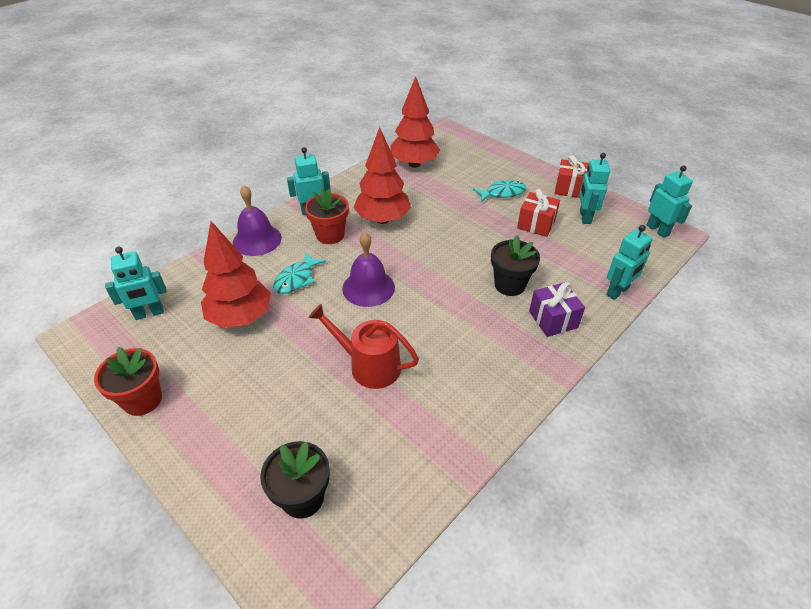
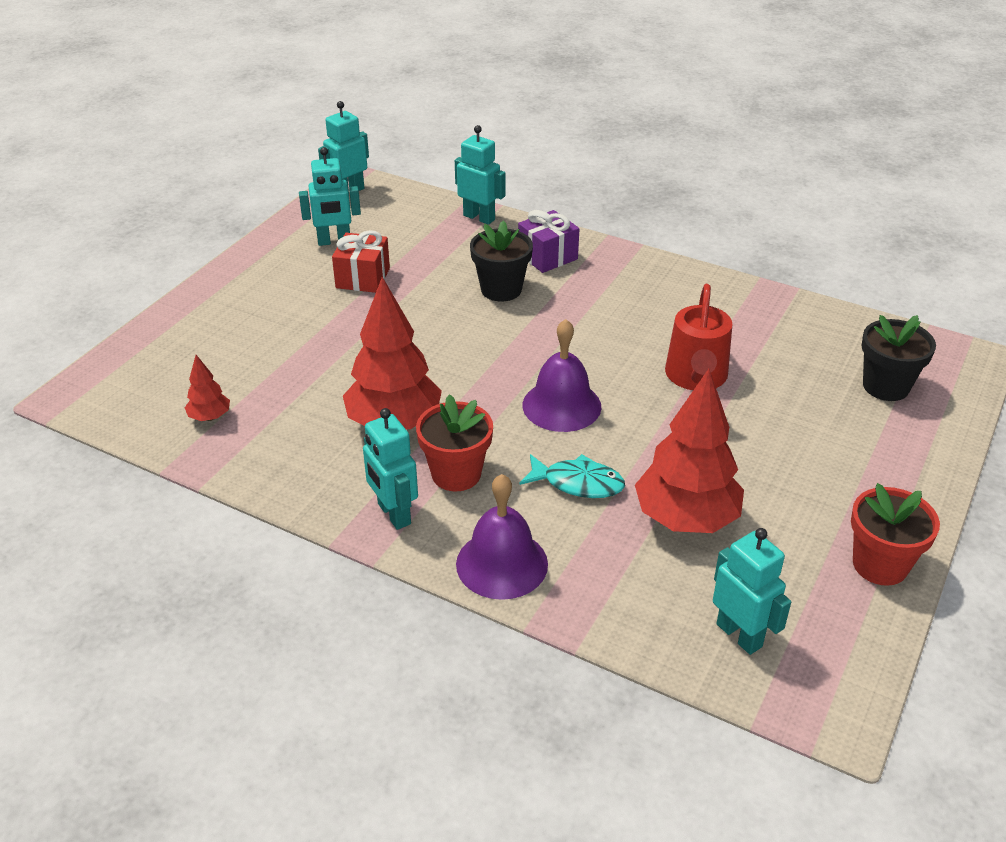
camera: 105 degrees left, 5 degrees down
(414, 164) = (210, 417): red tree -> red tree, size x0.46
(502, 193) = (288, 312): turquoise fish -> none
(570, 188) = (264, 255): red gift -> none

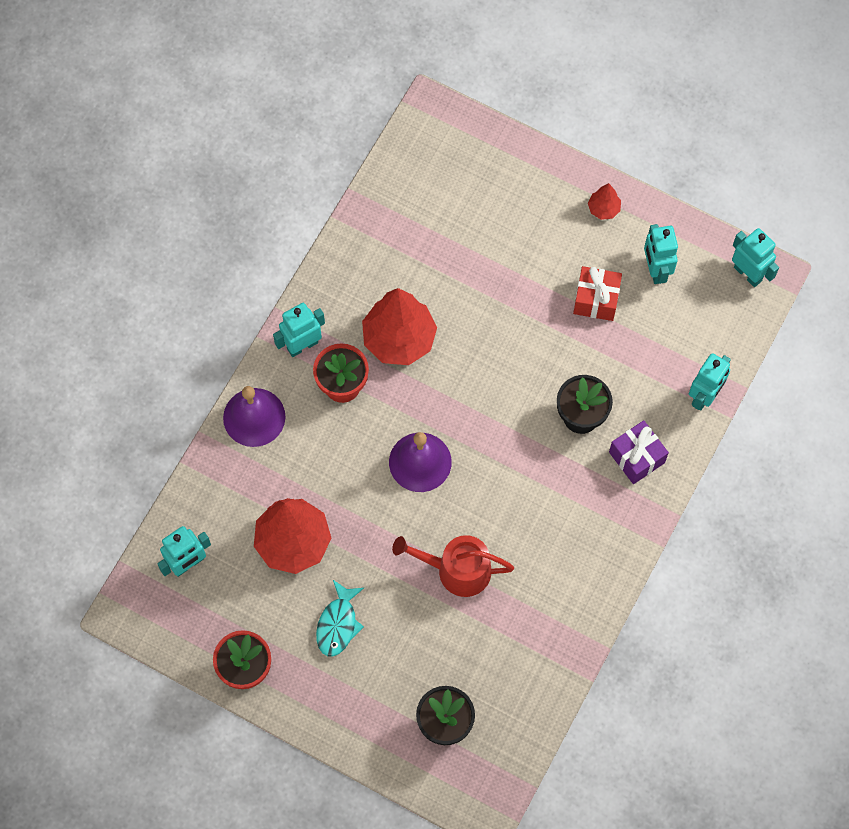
camera: 90 degrees right, 30 degrees up
(210, 417) = (406, 209): red tree -> red tree (603, 209)
(578, 483) = (331, 470): turquoise fish -> turquoise fish (338, 624)

